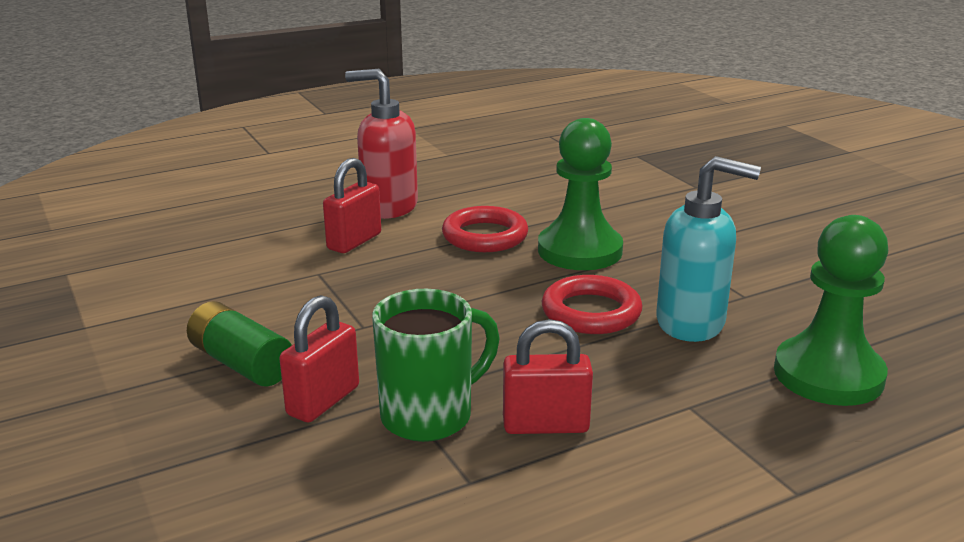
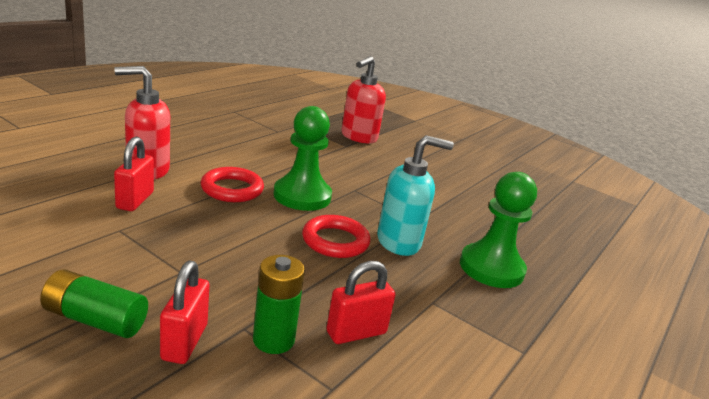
camera: 30 degrees left, 0 degrees up
(430, 416) = (273, 340): green mug -> green battery
(725, 175) = (358, 137): none -> red soap dispenser

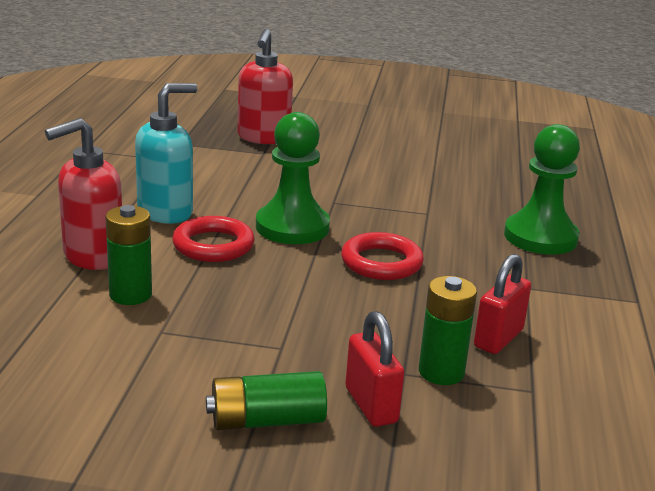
camera: 25 degrees left, 0 degrees up
(135, 200) = (130, 295): red padlock -> green battery
(399, 242) = (438, 242): turquoise soap dispenser -> turquoise soap dispenser (166, 212)

